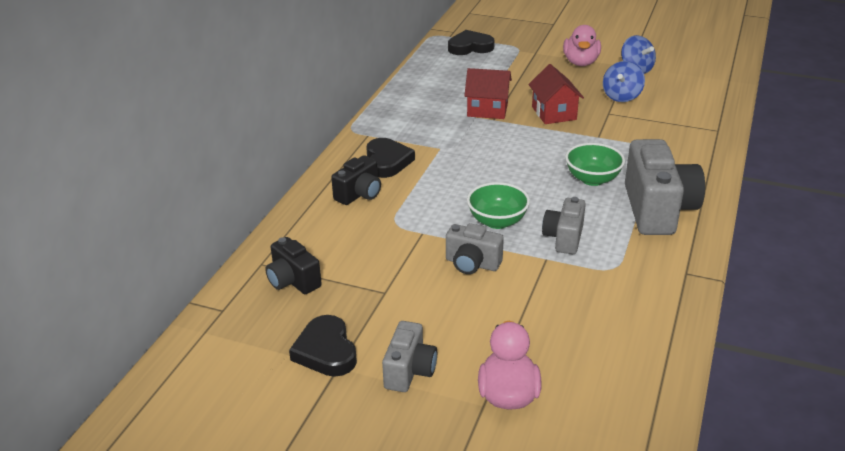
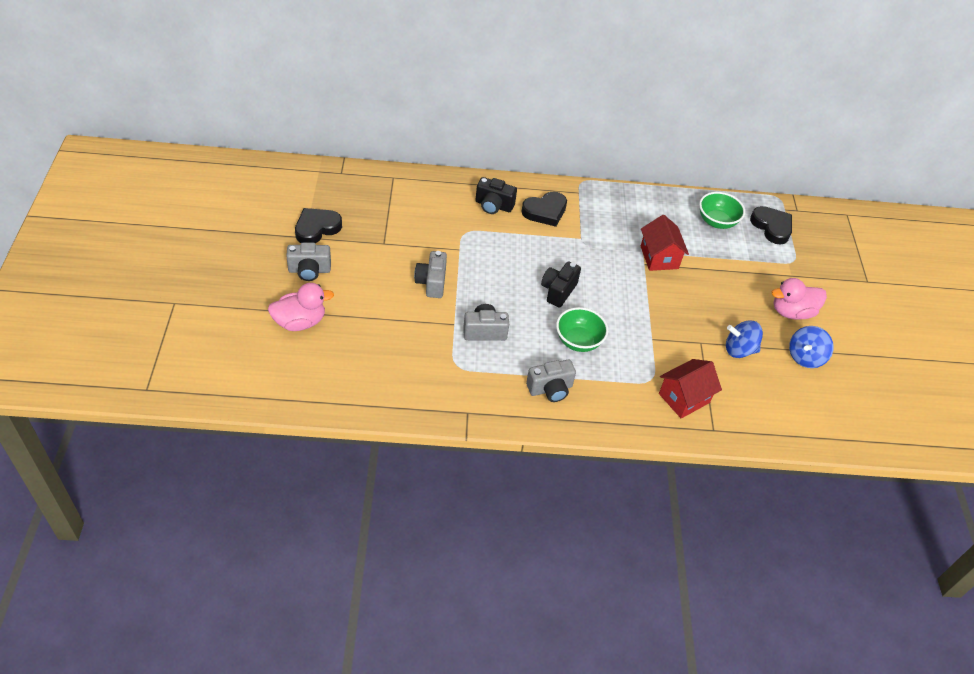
camera: 65 degrees right, 15 degrees up
(293, 281) = (380, 196): black camera -> black camera (558, 291)
(497, 221) = (490, 289): green bowl -> green bowl (716, 221)
(554, 113) = (678, 303): red house -> red house (684, 398)
(658, 210) = (550, 389): grey camera -> grey camera, size x0.55

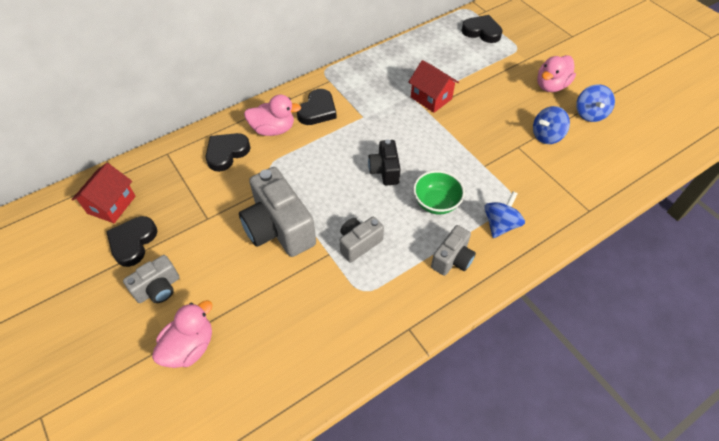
camera: 30 degrees left, 5 degrees up
(431, 283) = (279, 228): grey camera -> grey camera, size x1.81
(439, 203) = (226, 153): none -> black heart
(493, 206) = (273, 129): black camera -> pink duck
(618, 390) = (500, 224): none -> blue spinning top
(684, 398) = (548, 199): red house -> red house (111, 205)
(716, 221) = (444, 48): green bowl -> none

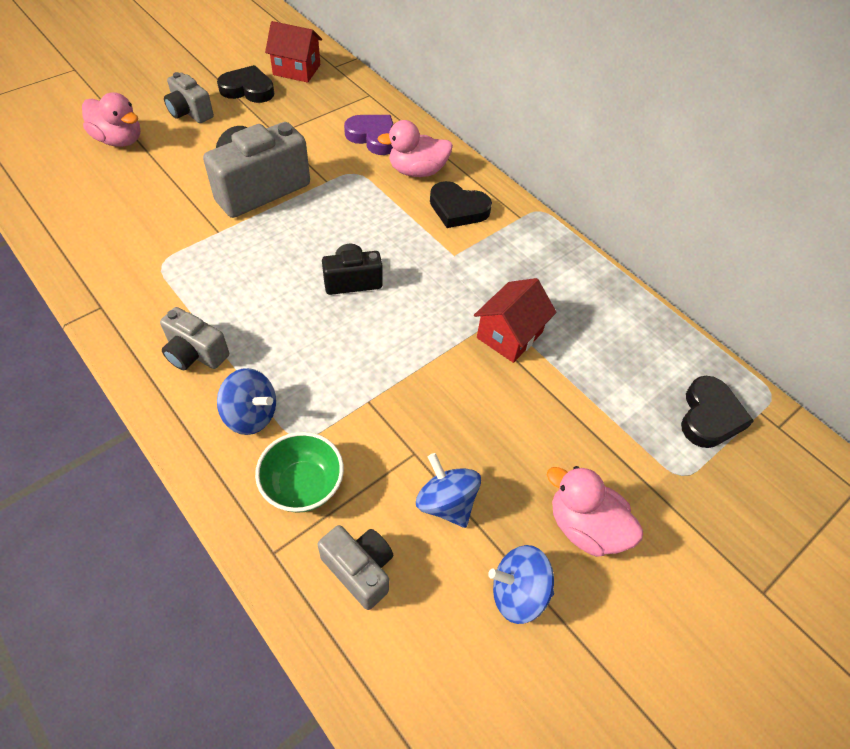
camera: 80 degrees right, 0 degrees up
(226, 153) = (373, 137): black heart -> purple heart
(273, 129) = (417, 171): pink duck -> pink duck turned 90 degrees clockwise
(359, 243) = (230, 258): grey camera -> grey camera (359, 569)
(436, 203) = (294, 337): green bowl -> green bowl (303, 485)

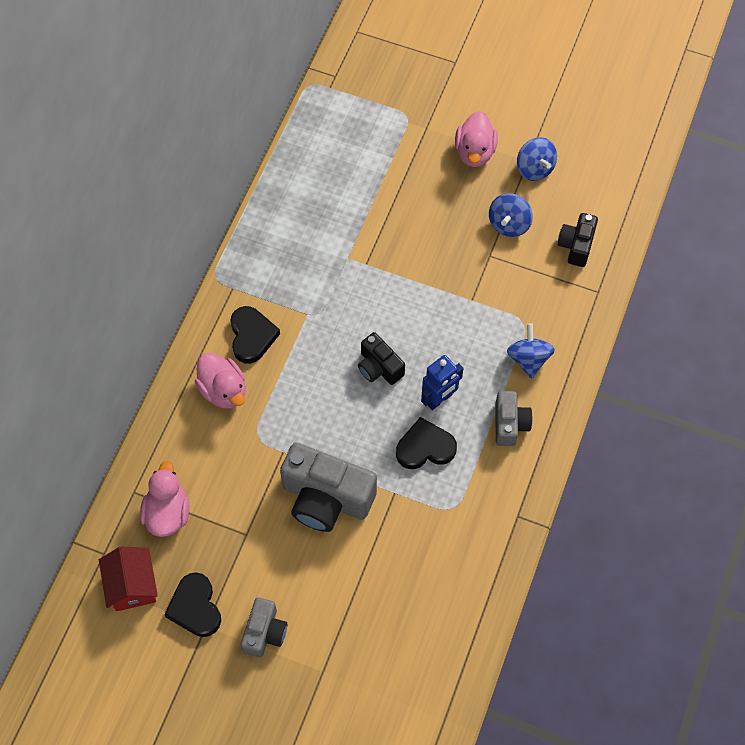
camera: 115 degrees left, 10 degrees up
(119, 140) = (343, 661): pink duck -> pink duck (168, 513)
(277, 309) = (439, 399): none -> blue robot
(303, 485) = (551, 301): green bowl -> none
(359, 569) = (576, 246): grey camera -> black camera
(373, 137) = (199, 450): purple heart -> none
(509, 335) = (361, 245): red house -> none
(709, 416) = (352, 113): black heart -> black heart (425, 447)

